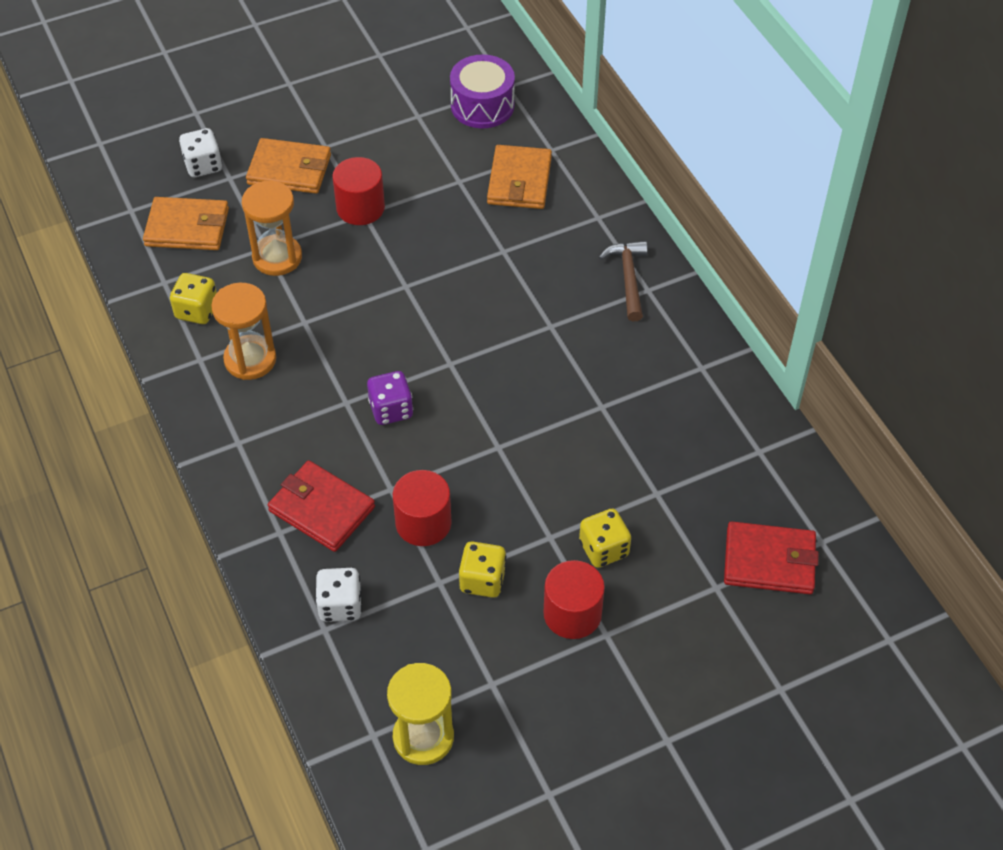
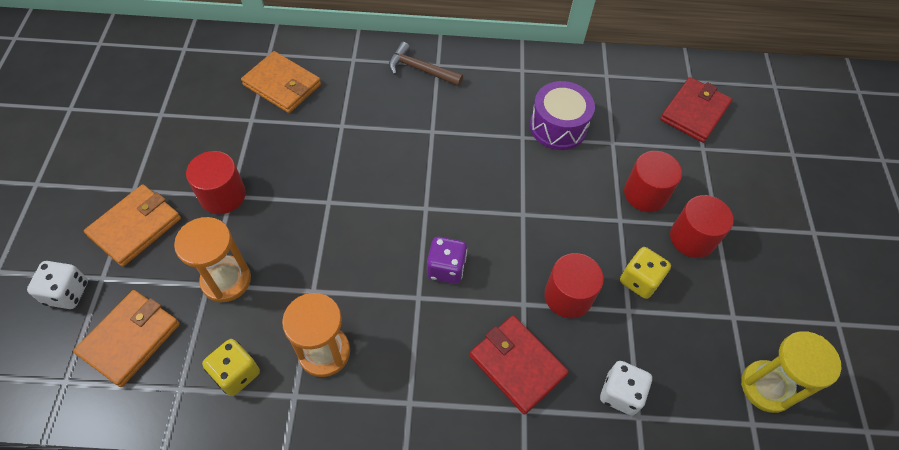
camera: 65 degrees left, 5 degrees up
(321, 509) = (517, 365): red wallet -> red wallet turned 75 degrees clockwise
(482, 106) = (188, 71): purple drum -> purple drum (558, 127)
(604, 549) = (645, 194): yellow dice -> red cylinder

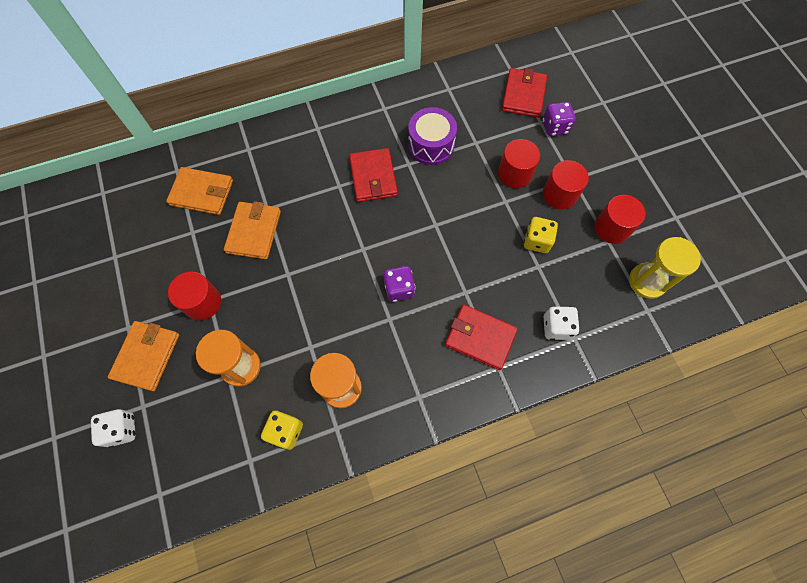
camera: 20 degrees left, 10 degrees up
(130, 339) = (191, 442): orange wallet -> orange wallet (254, 232)
(420, 70) = (305, 138): brown hammer -> none
(475, 136) = (373, 177): none -> red wallet
(568, 296) = (493, 273): red cylinder -> red cylinder (612, 228)
(719, 160) = (555, 127): none -> purple dice

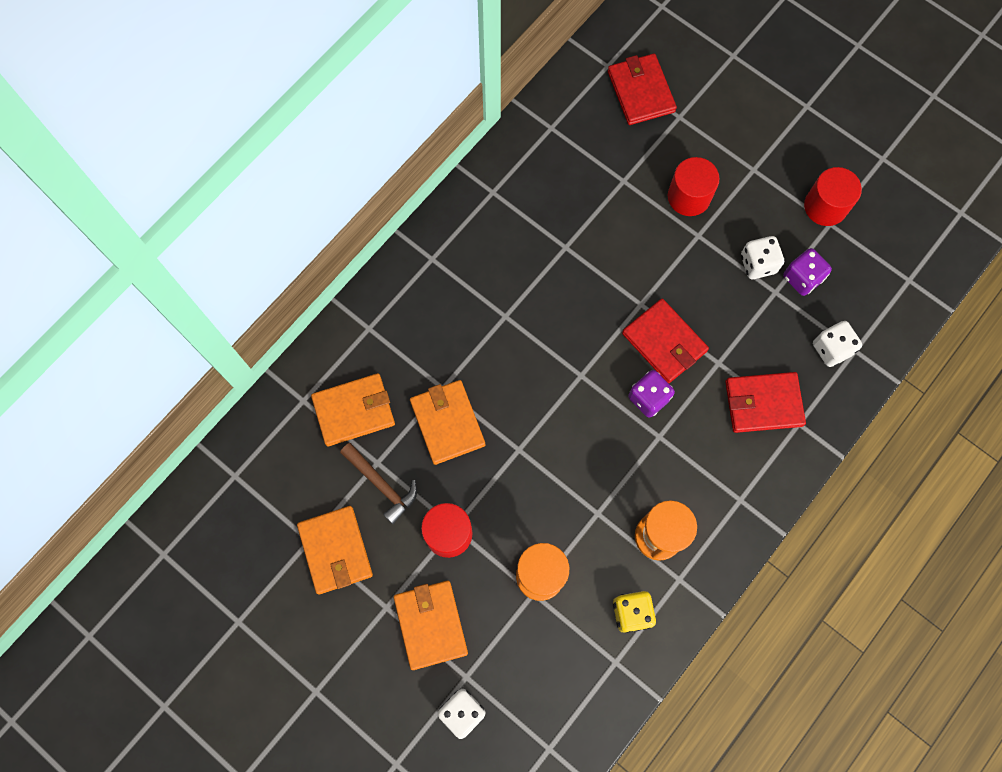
camera: 30 degrees left, 5 degrees up
(125, 272) = (335, 550): none -> orange wallet
(184, 247) = (382, 484): none -> brown hammer
(373, 177) = (537, 284): red wallet -> red wallet (664, 342)
(431, 145) = (576, 210): purple drum -> none
(537, 241) = (758, 264): yellow dice -> white dice
(555, 127) = (699, 115): purple dice -> purple dice (802, 278)
(559, 194) = (750, 196): red cylinder -> none
(647, 281) = (892, 248): yellow hourglass -> none

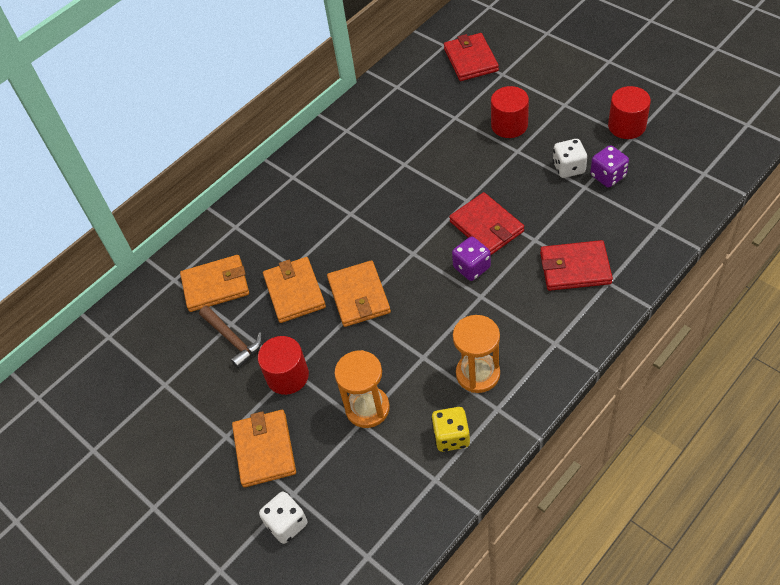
camera: 10 degrees right, 20 degrees down
(335, 550) = (186, 391): orange wallet -> orange wallet (359, 296)
(831, 349) = (636, 225): white dice -> none

